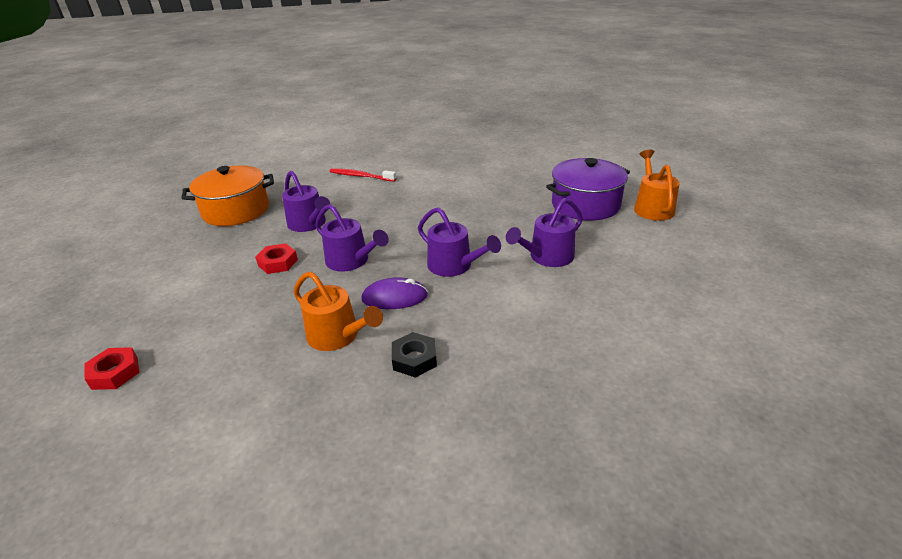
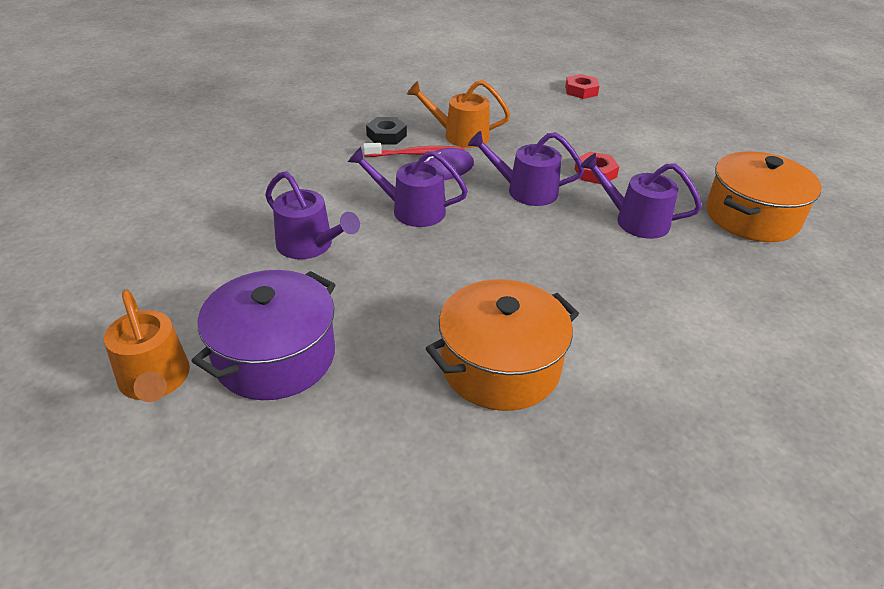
camera: 150 degrees right, 5 degrees up
(361, 176) = (697, 325): red toothbrush -> red toothbrush (417, 154)
(472, 181) = (500, 366): none -> orange pot
(547, 257) = (309, 245): purple watering can -> purple watering can turned 105 degrees clockwise

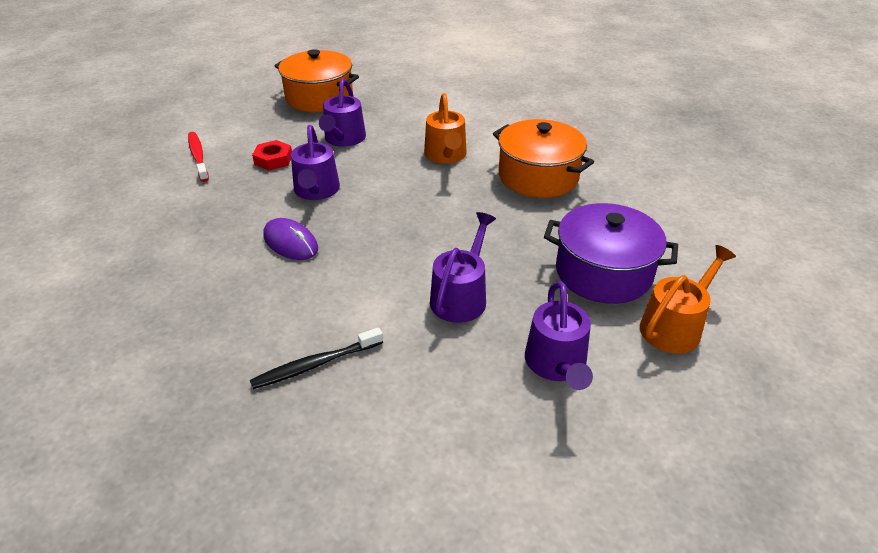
camera: 105 degrees left, 0 degrees up
(288, 165) = (315, 364): none -> black toothbrush
(386, 135) = (219, 300): black nut -> none
(412, 210) = (374, 248): purple watering can -> purple watering can (557, 364)
(417, 154) = (262, 267): red toothbrush -> red toothbrush (198, 156)
(460, 136) = (212, 244): orange watering can -> orange watering can (446, 155)
(581, 91) = (89, 179): red nut -> none

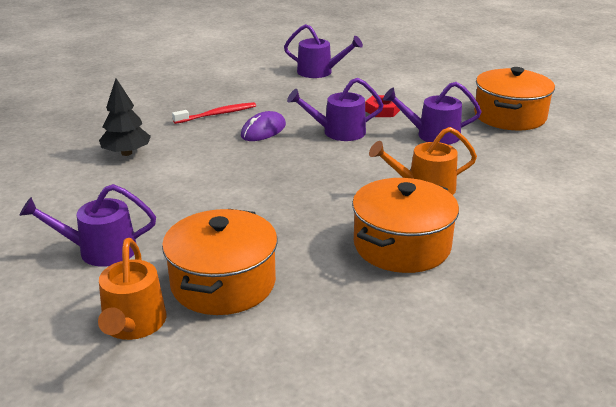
camera: 85 degrees right, 10 degrees down
(198, 156) = (376, 84): red toothbrush -> red toothbrush (217, 114)
(315, 364) = (126, 153): black toothbrush -> black tree
(461, 297) = (192, 204): purple watering can -> purple watering can (319, 72)
(603, 272) = (223, 283): purple pot -> orange pot
(674, 326) = (133, 324): orange watering can -> orange watering can turned 45 degrees clockwise

